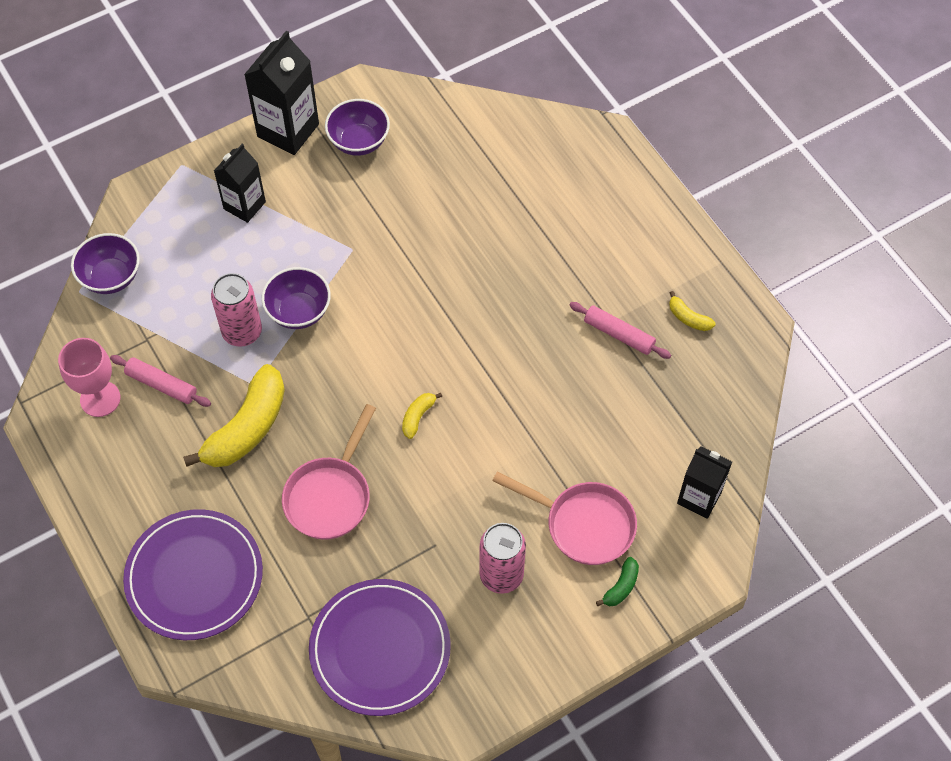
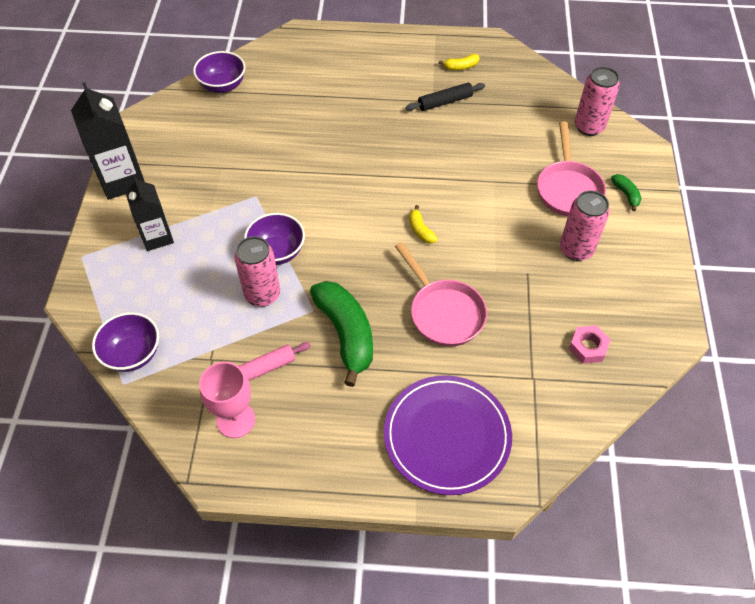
camera: 55 degrees left, 5 degrees down
(247, 428) = (346, 334): yellow banana -> green banana
(359, 141) = (174, 148): purple bowl -> purple bowl (223, 86)
(380, 649) = (588, 347): purple plate -> pink nut
(583, 524) = (568, 189): pink pan -> pink pan turned 120 degrees clockwise
(619, 334) = (445, 102): pink rolling pin -> black rolling pin
(699, 498) = (589, 127): black carton -> pink can

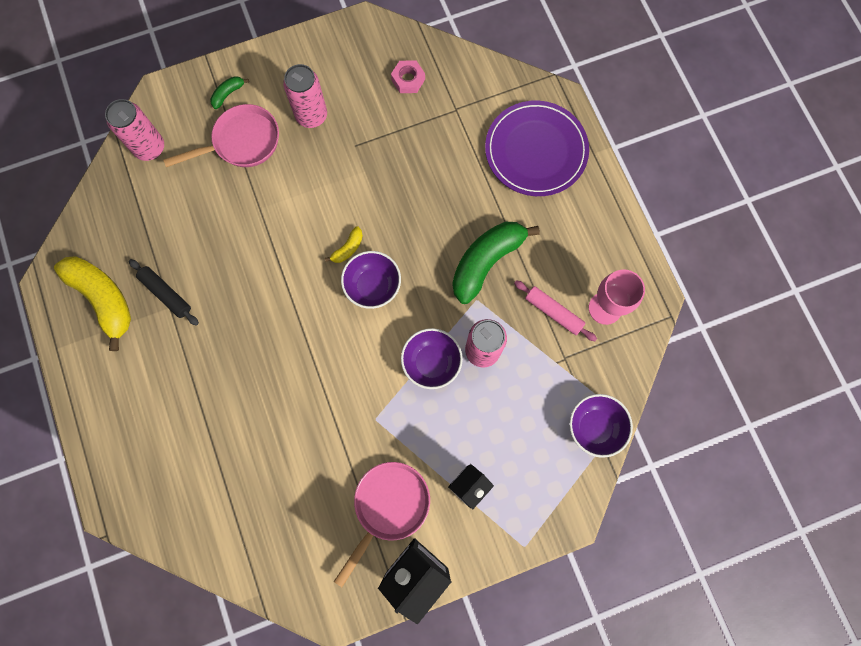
camera: 115 degrees left, 20 degrees up
(223, 86) = (234, 546): purple bowl -> purple bowl (373, 286)
(444, 312) = (427, 195): pink pan -> pink pan (388, 506)
(461, 67) = (103, 299): yellow banana -> yellow banana, size x2.26

